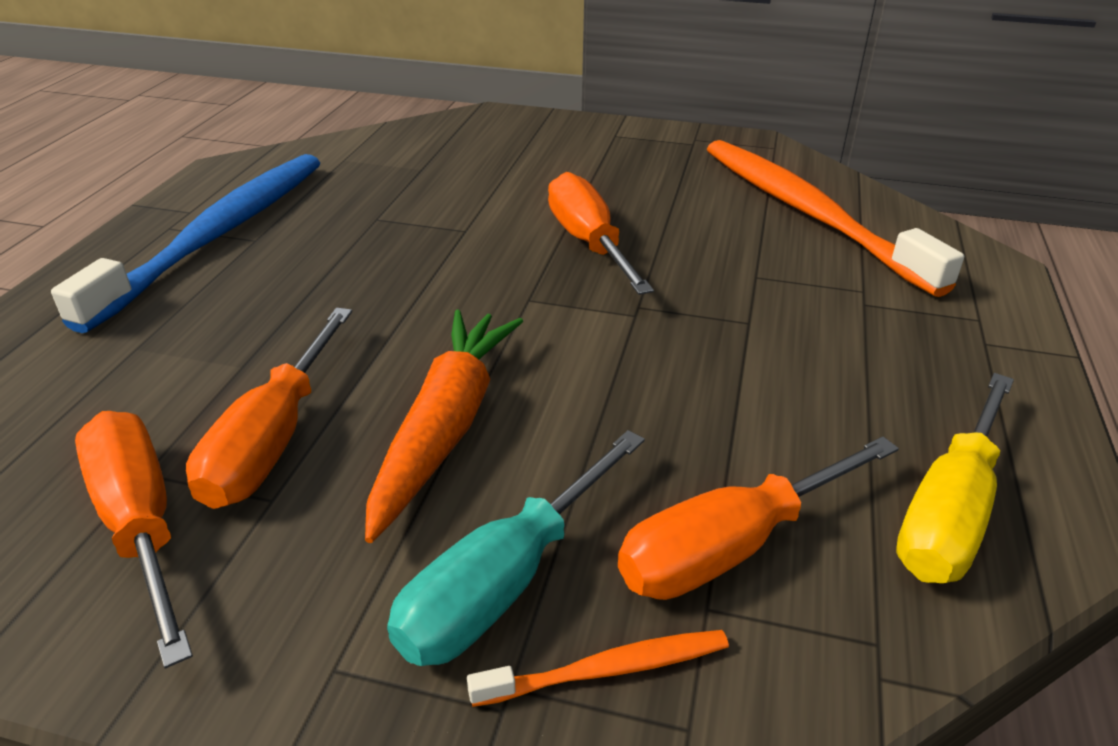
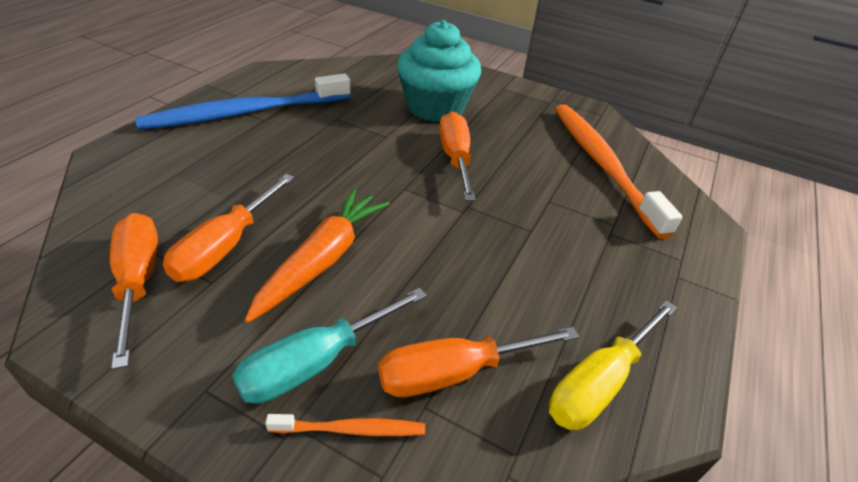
camera: 10 degrees right, 5 degrees up
(218, 235) = (245, 113): blue toothbrush -> blue toothbrush turned 150 degrees counterclockwise
(525, 177) = (435, 107): none -> turquoise cupcake

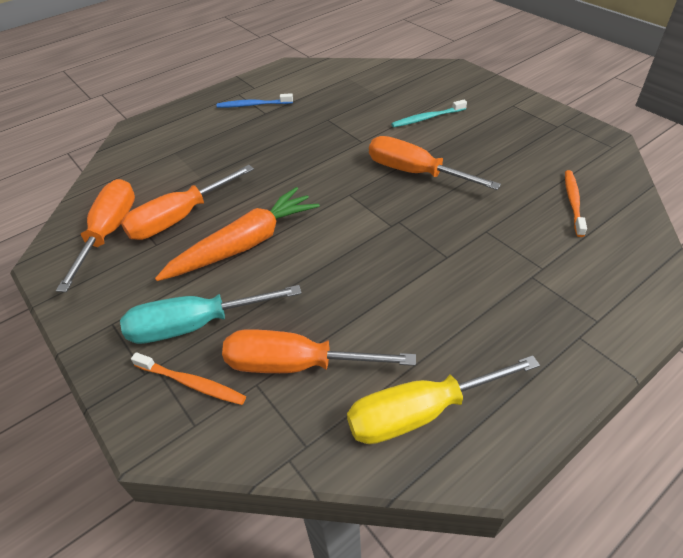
camera: 30 degrees right, 5 degrees up
(245, 113) = (253, 105): blue toothbrush -> blue toothbrush, size x0.42
(435, 107) = (427, 118): turquoise cupcake -> turquoise toothbrush
(455, 158) = (415, 173): orange screwdriver -> orange screwdriver turned 75 degrees counterclockwise
(602, 164) = (573, 202): orange toothbrush -> orange toothbrush, size x0.42

